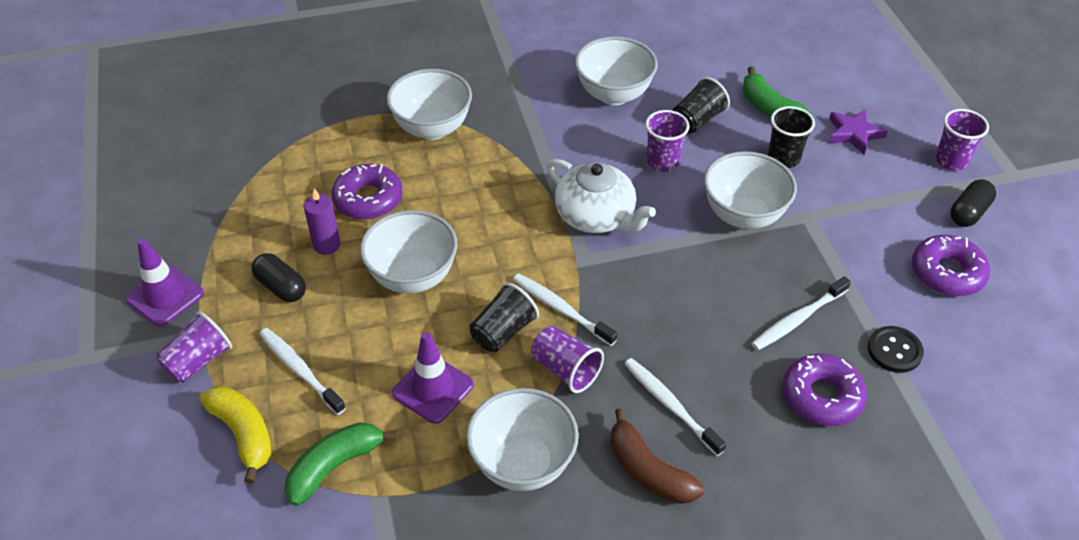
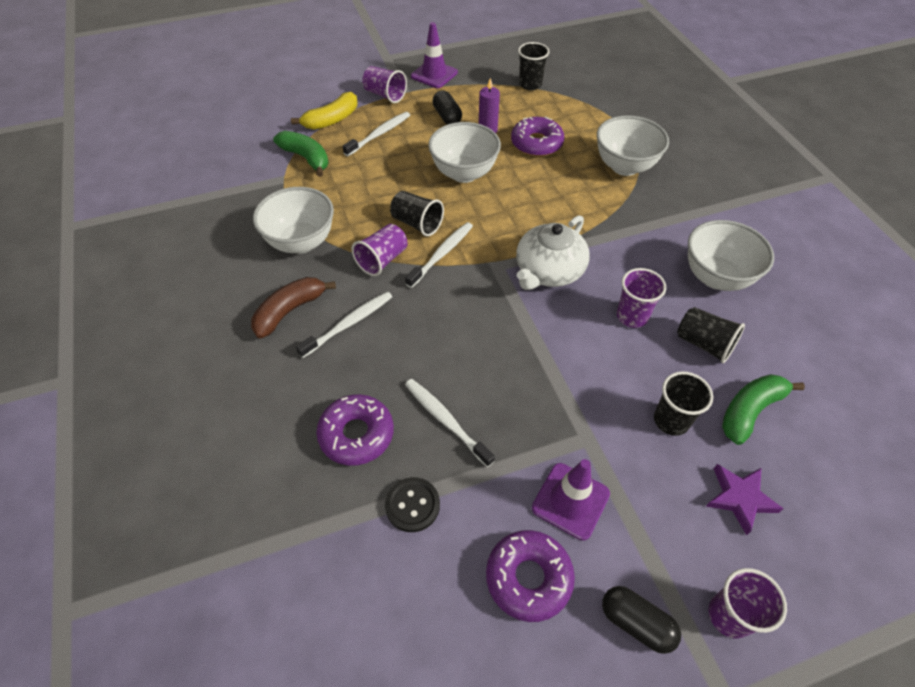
camera: 85 degrees right, 5 degrees up
(234, 190) = (530, 84): none -> black cup
(281, 287) = (447, 117): black capsule -> black capsule turned 60 degrees counterclockwise
(433, 389) = (364, 193): purple traffic cone -> purple traffic cone (570, 501)
(743, 215) = (575, 380): white bowl -> none

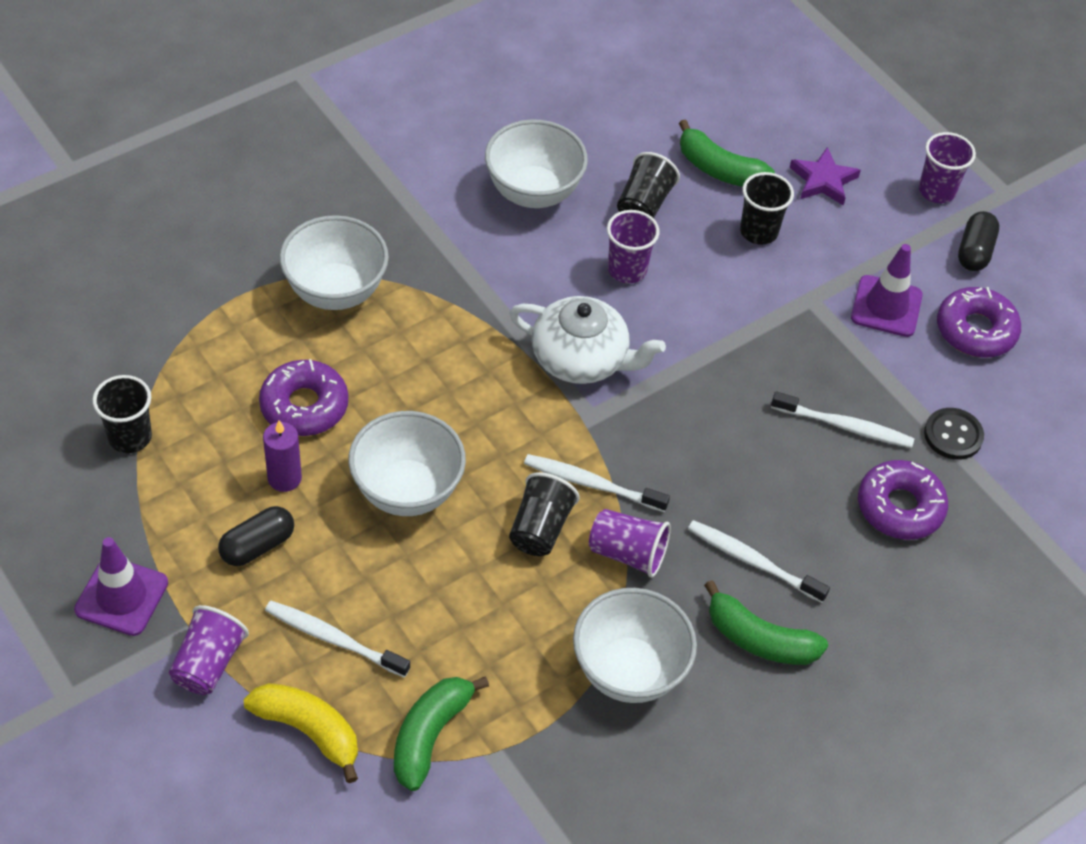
camera: 110 degrees left, 0 degrees up
(289, 311) = (759, 639): brown banana -> green banana
(446, 420) = (845, 426): white toothbrush -> white toothbrush turned 105 degrees counterclockwise

